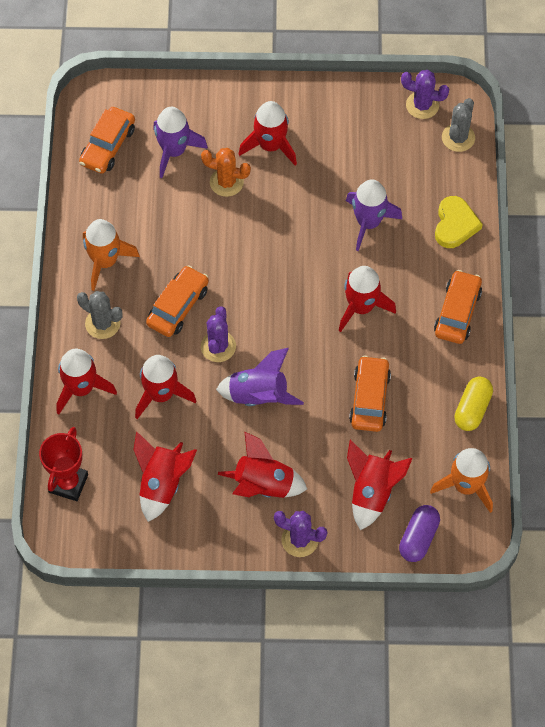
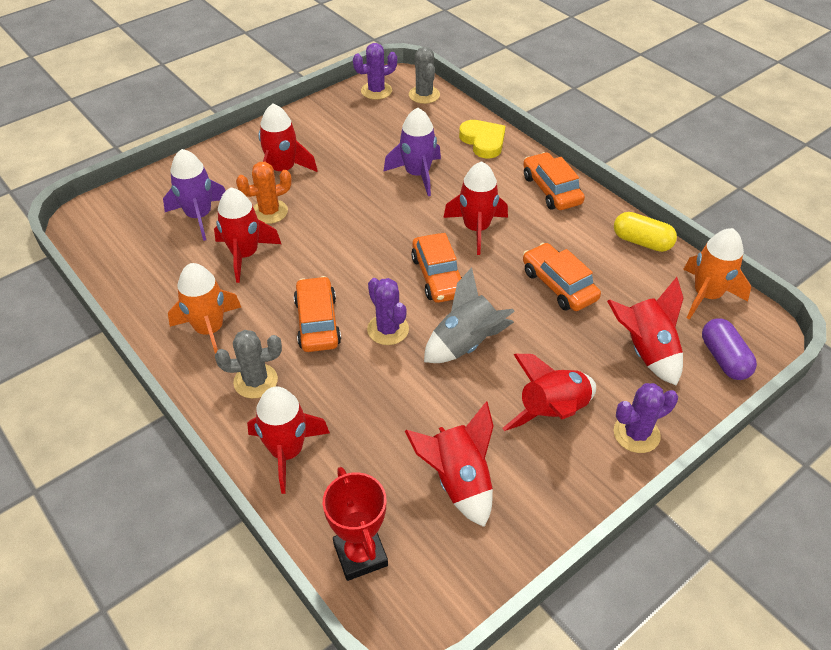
camera: 40 degrees left, 15 degrees down
(108, 146) = (130, 245): orange car -> orange car (438, 276)
(161, 394) = (375, 402): red rocket -> red rocket (245, 255)
(258, 395) = (465, 343): purple rocket -> grey rocket
(472, 409) = (642, 242): yellow capsule -> yellow capsule turned 45 degrees counterclockwise

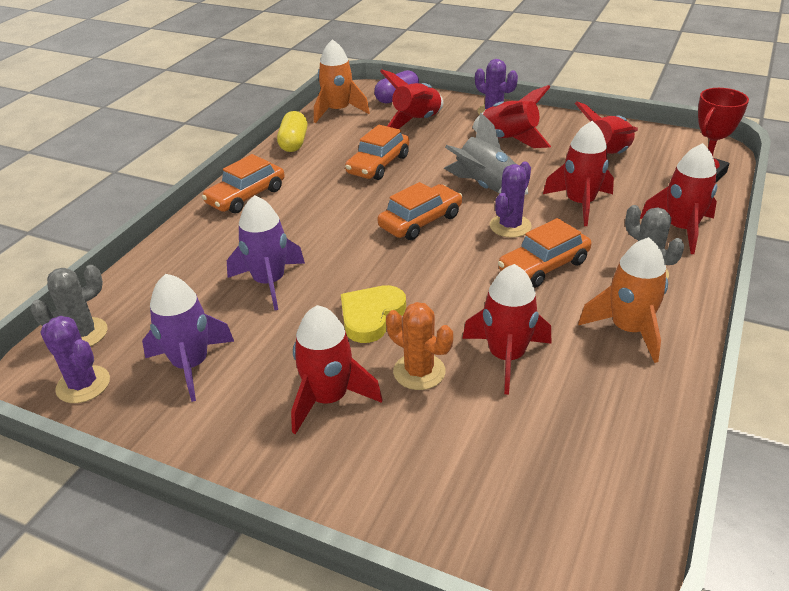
camera: 115 degrees left, 10 degrees down
(199, 216) = (479, 436): purple rocket -> purple rocket (191, 365)
(476, 229) = (336, 220): red rocket -> red rocket (580, 204)
(483, 141) = (178, 256): yellow heart -> yellow heart (371, 316)

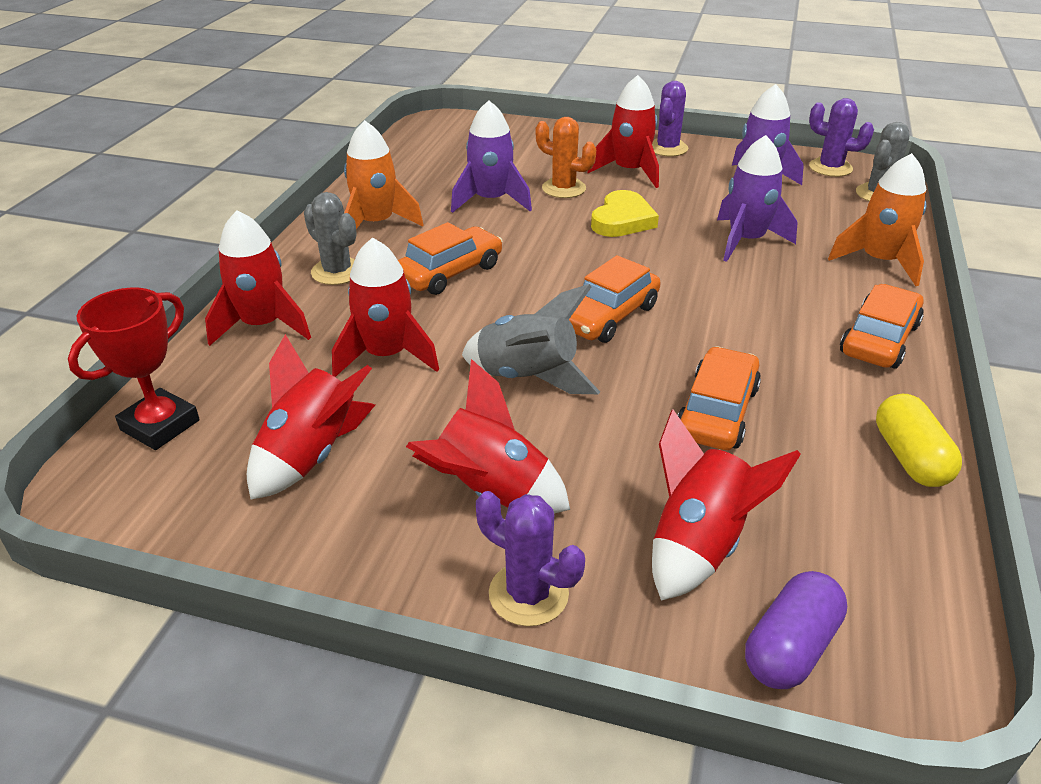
camera: 170 degrees right, 0 degrees up
(338, 111) = (901, 572): orange rocket -> orange rocket (879, 261)
(506, 357) = (491, 201): red rocket -> purple rocket
(510, 226) = (488, 316): purple cactus -> purple cactus (667, 148)

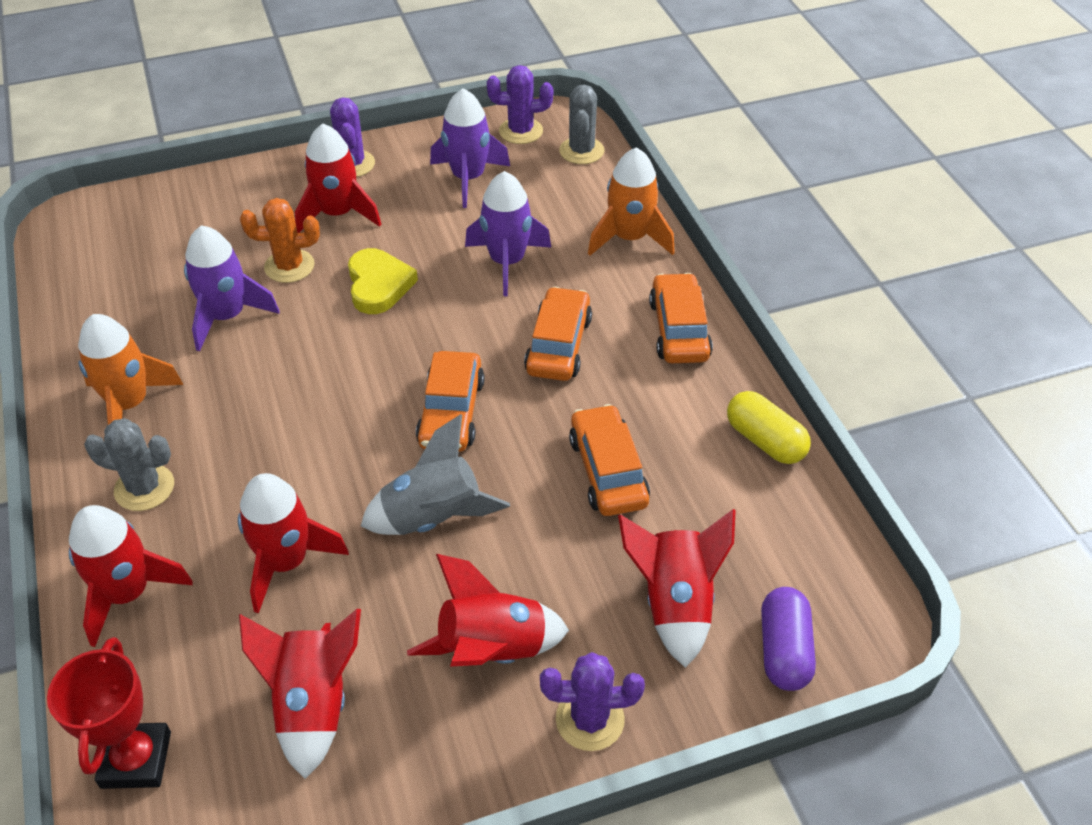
camera: 35 degrees left, 10 degrees up
(450, 272) = (263, 432): orange car -> orange car (558, 345)

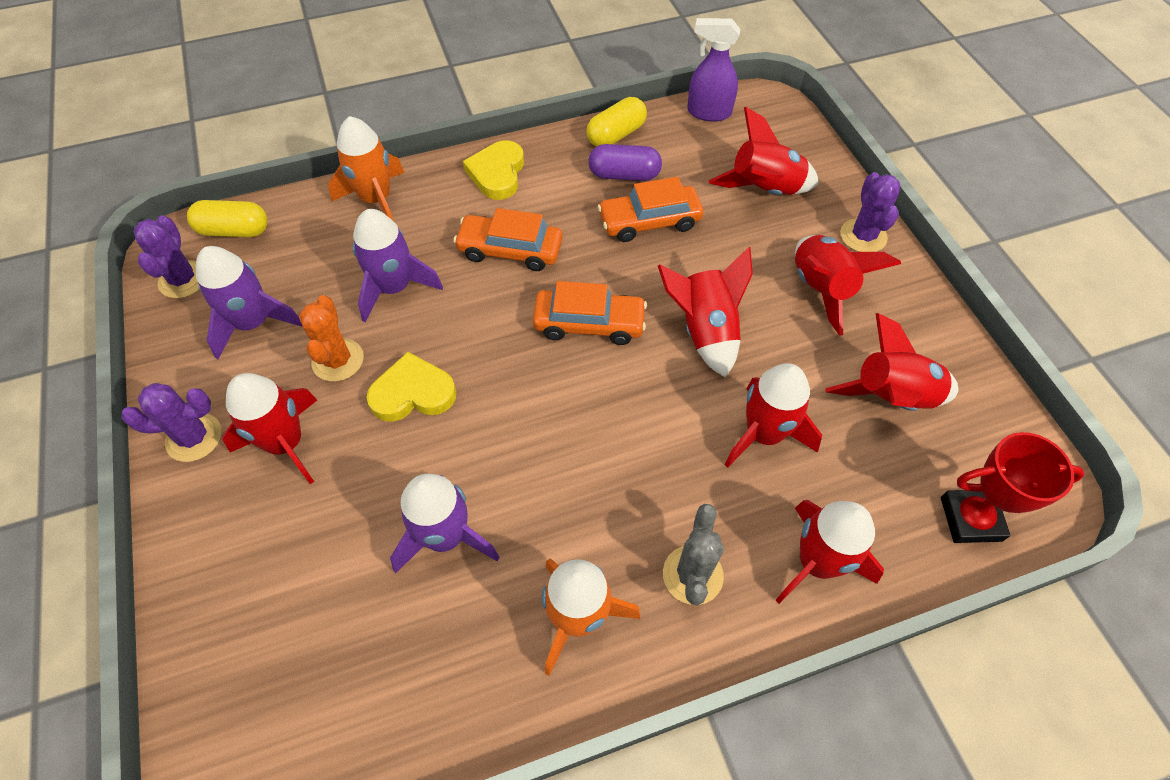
camera: 90 degrees left, 10 degrees up
(289, 266) = (369, 483): orange cactus -> orange cactus (338, 360)
(433, 517) = (705, 331): grey rocket -> red rocket
(581, 151) = (234, 231): grey cactus -> yellow capsule
(679, 329) = (497, 173): orange car -> yellow heart
(784, 650) = (791, 141): purple capsule -> purple capsule (624, 175)
(831, 548) = (708, 112): none -> purple spray bottle

